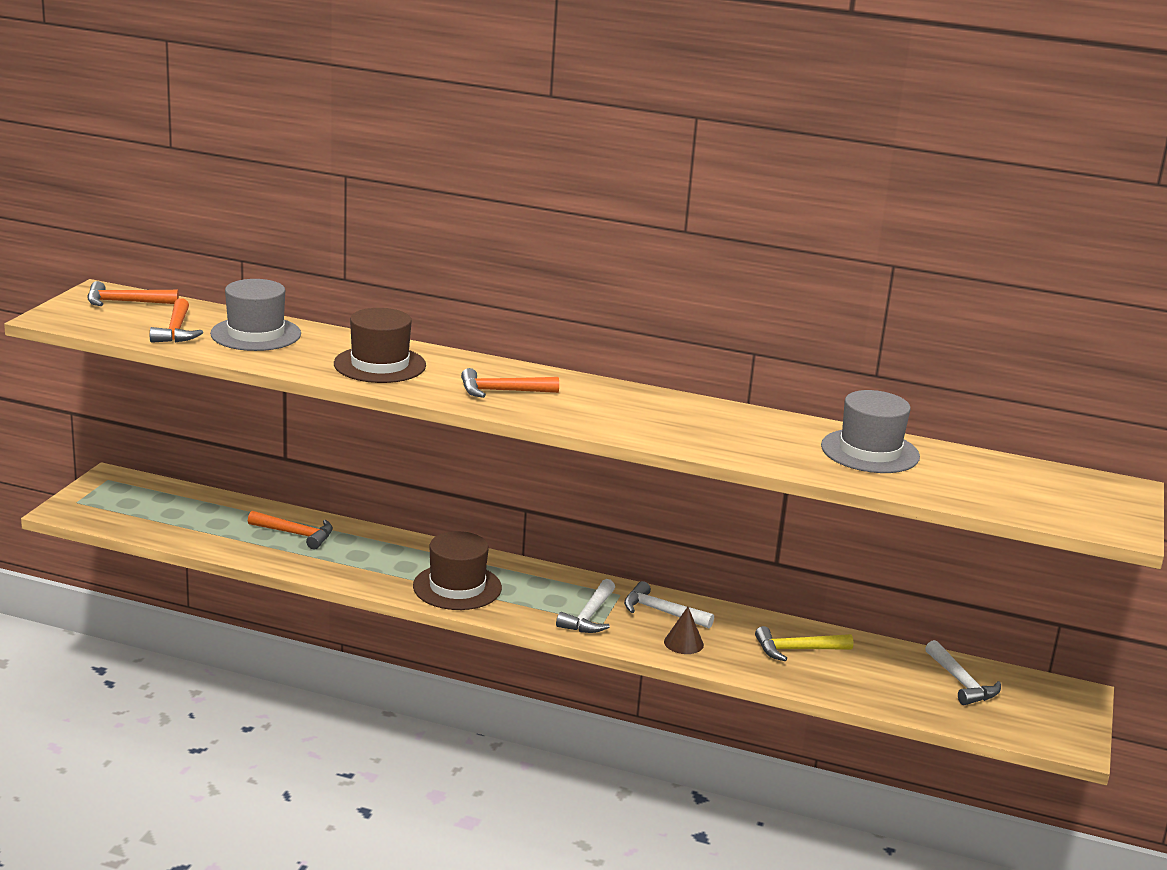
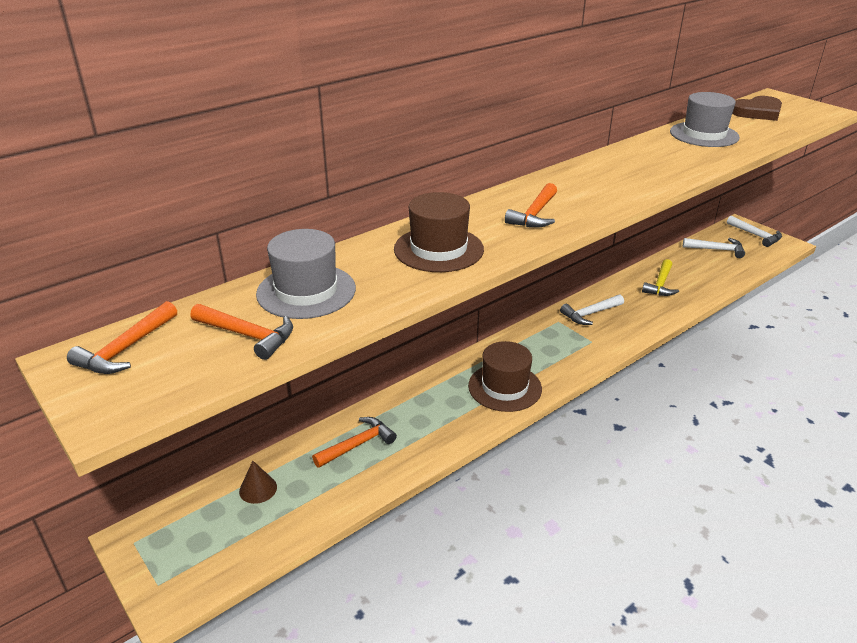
camera: 55 degrees left, 10 degrees up
(589, 616) = (580, 343): white hammer -> white hammer (756, 235)
(683, 643) = (634, 320): brown cone -> brown cone (258, 489)
(1023, 479) = (757, 112): none -> brown heart

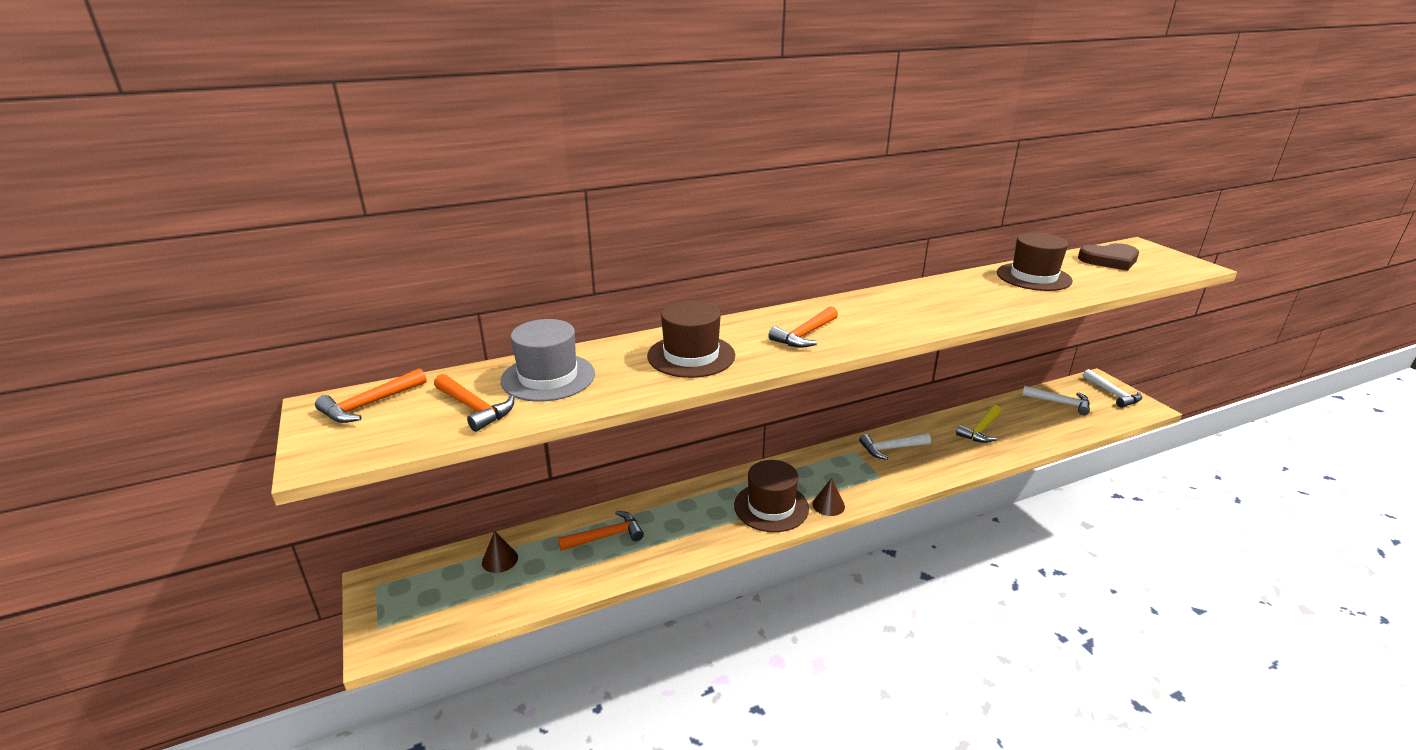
camera: 15 degrees right, 5 degrees down
(556, 376) = (828, 505): none -> brown cone
(704, 134) = (1033, 277): grey hat -> brown hat

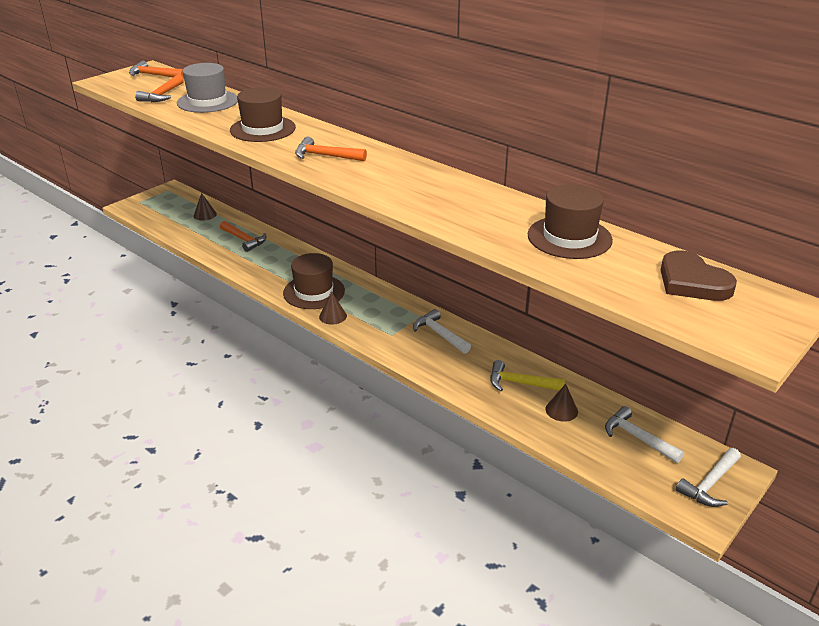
camera: 65 degrees right, 5 degrees up
(1021, 422) = (561, 410): none -> brown cone
(1060, 403) = (637, 438): white hammer -> white hammer turned 135 degrees clockwise

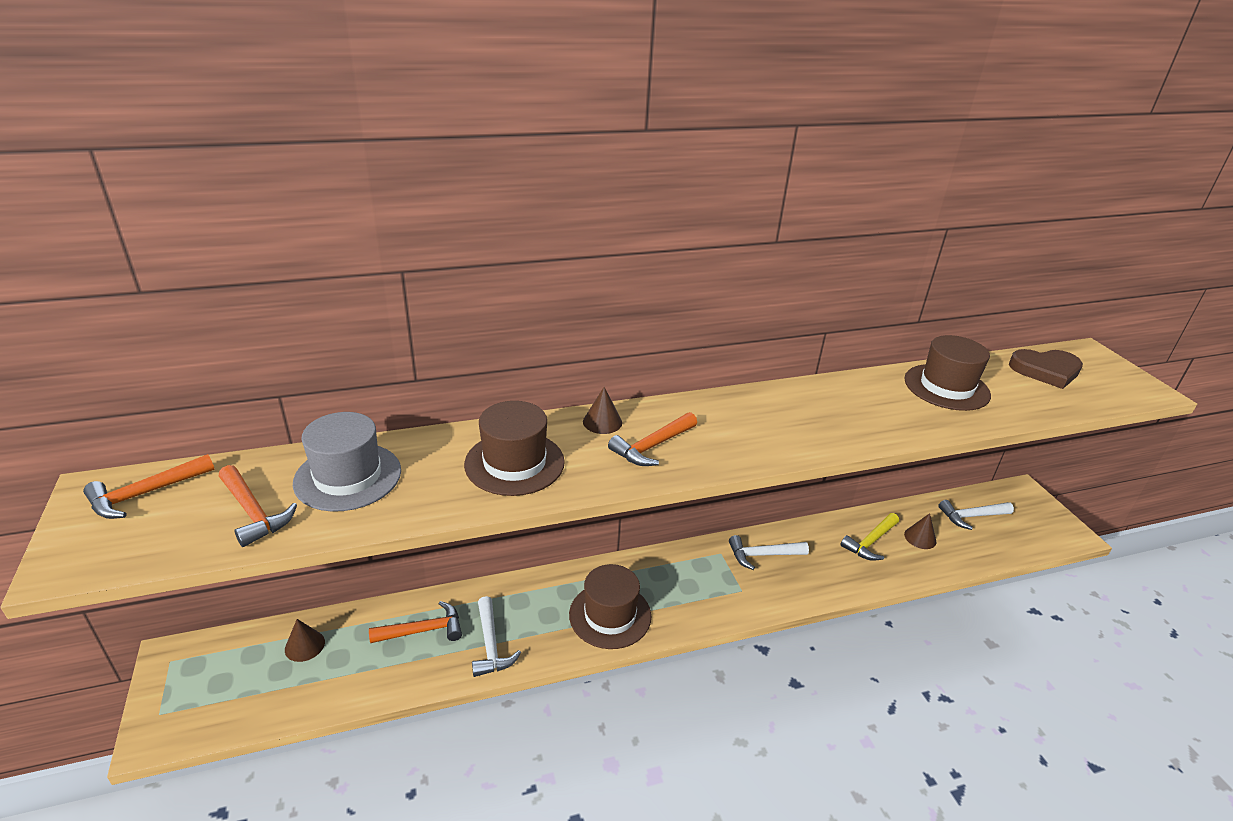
camera: 60 degrees left, 0 degrees up
(333, 316) = (673, 621): brown cone -> brown cone (602, 422)
(710, 484) = (1036, 511): white hammer -> white hammer (491, 645)

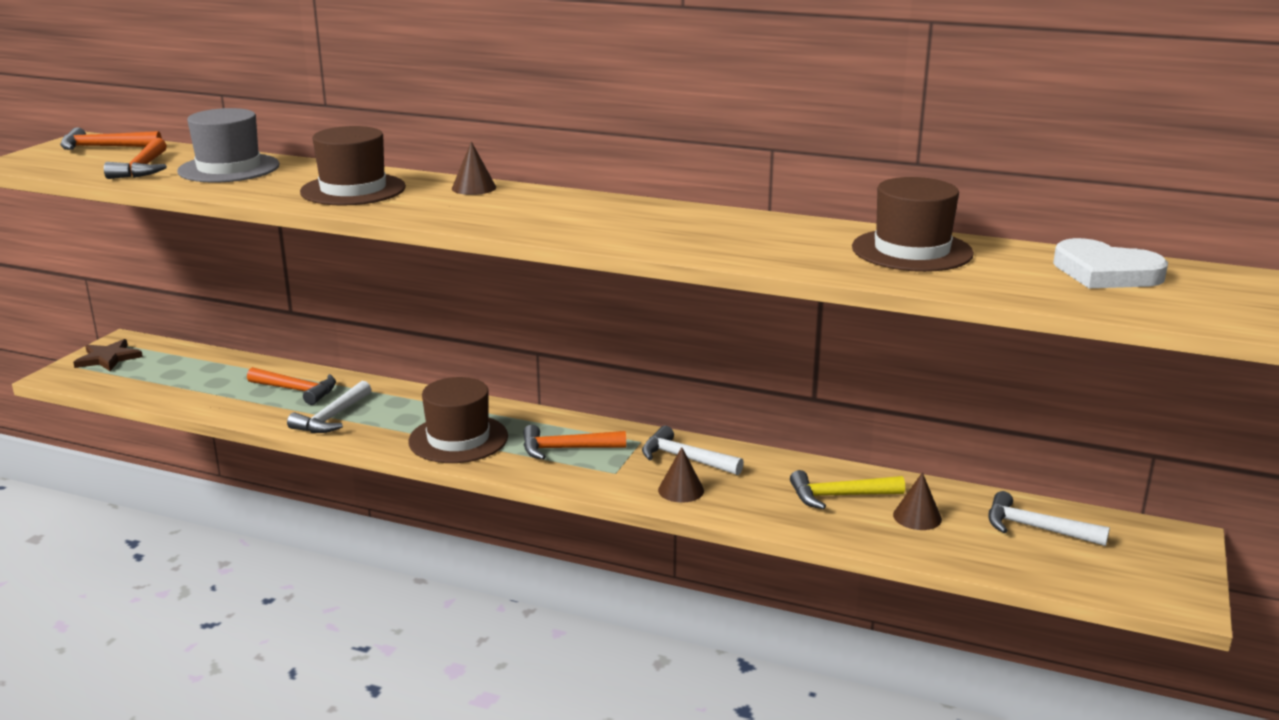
camera: 40 degrees right, 10 degrees down
(182, 685) = (108, 358): none -> brown star
(304, 645) = (207, 367): brown cone -> brown cone (681, 490)
(652, 446) = (483, 208): orange hammer -> orange hammer (566, 449)
(1045, 371) = (1105, 273): brown heart -> white heart

